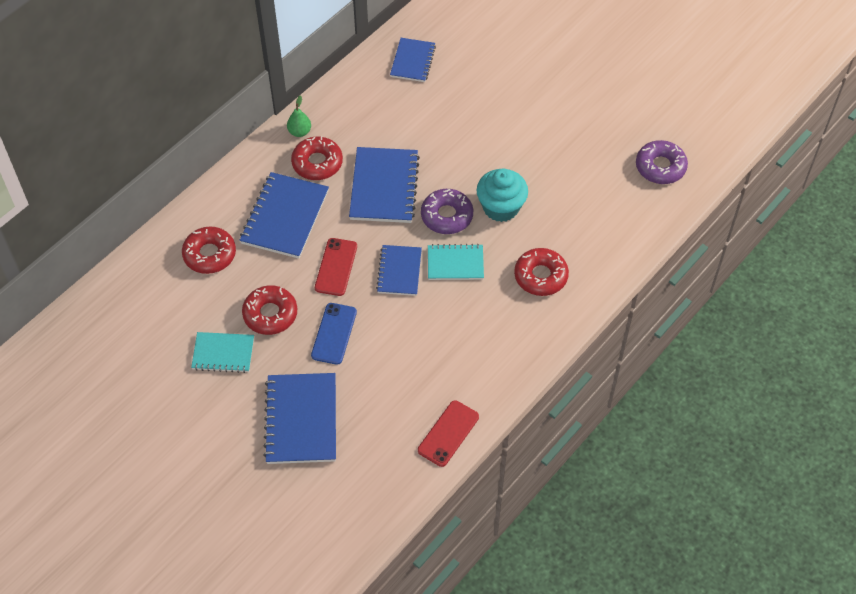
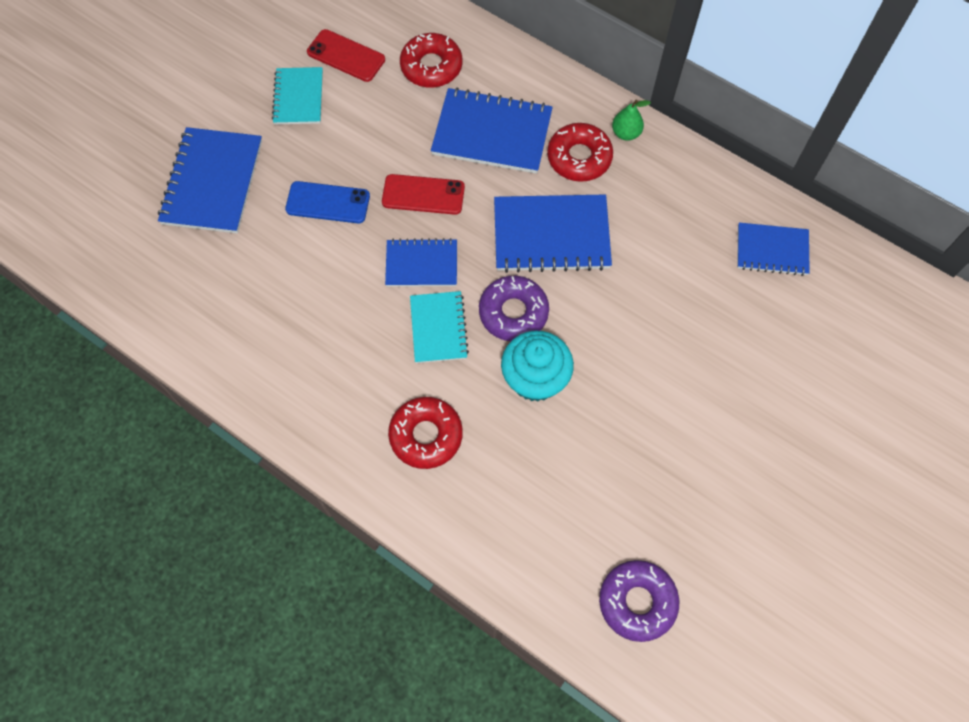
camera: 85 degrees right, 10 degrees up
(270, 314) = (352, 135): red donut -> none
(301, 420) = (212, 182): blue notebook -> blue notebook turned 75 degrees counterclockwise
(448, 433) = (190, 338): red phone -> red phone (346, 56)

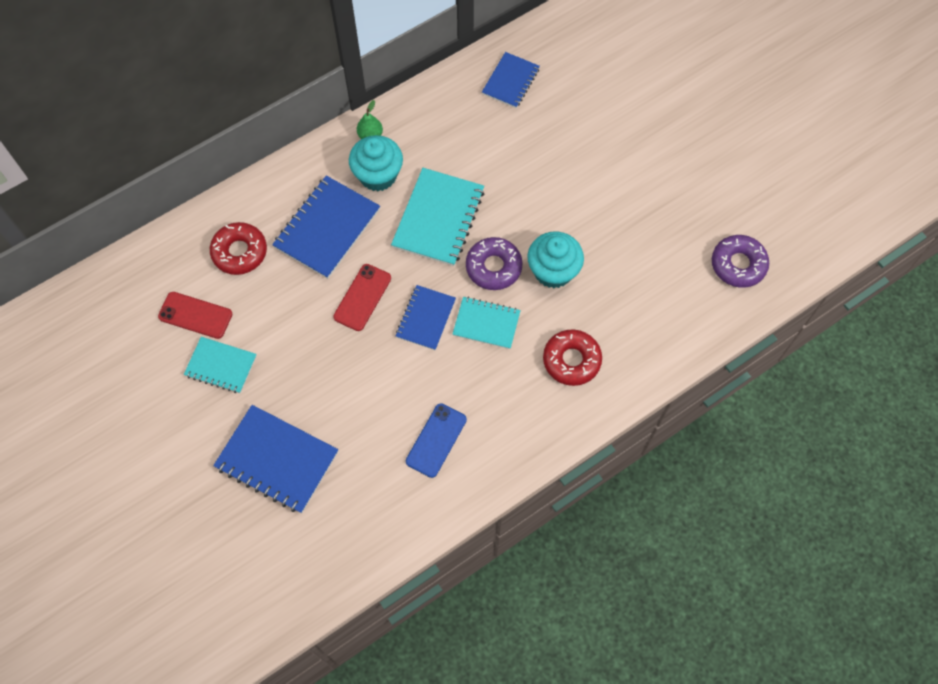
camera: 70 degrees left, 0 degrees up
(328, 203) = (338, 372): blue phone -> blue phone (436, 440)
(346, 56) = (195, 315): red phone -> red phone turned 60 degrees clockwise
(551, 236) = (438, 218): blue notebook -> turquoise notebook
(579, 158) = (378, 175): red donut -> turquoise cupcake

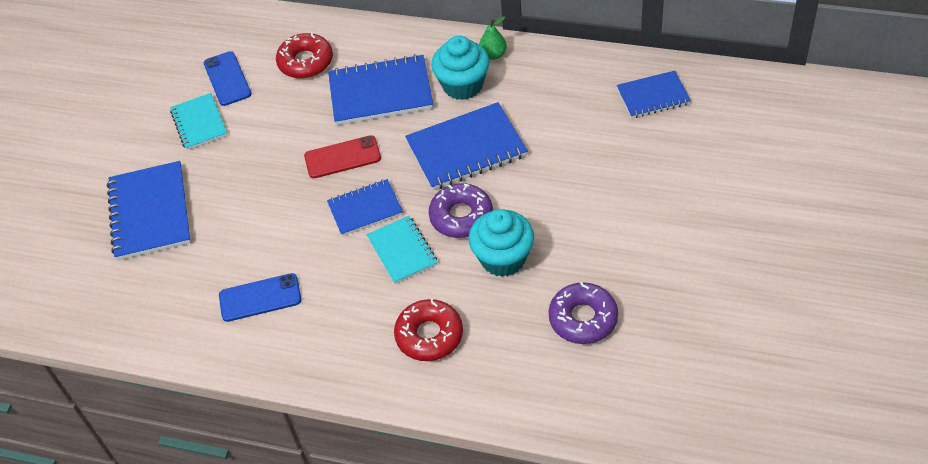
camera: 55 degrees right, 15 degrees down
(195, 315) = (227, 79): red phone -> blue phone
(438, 218) = (466, 149): turquoise notebook -> blue notebook
(738, 264) = (669, 391): purple donut -> purple donut (583, 318)

